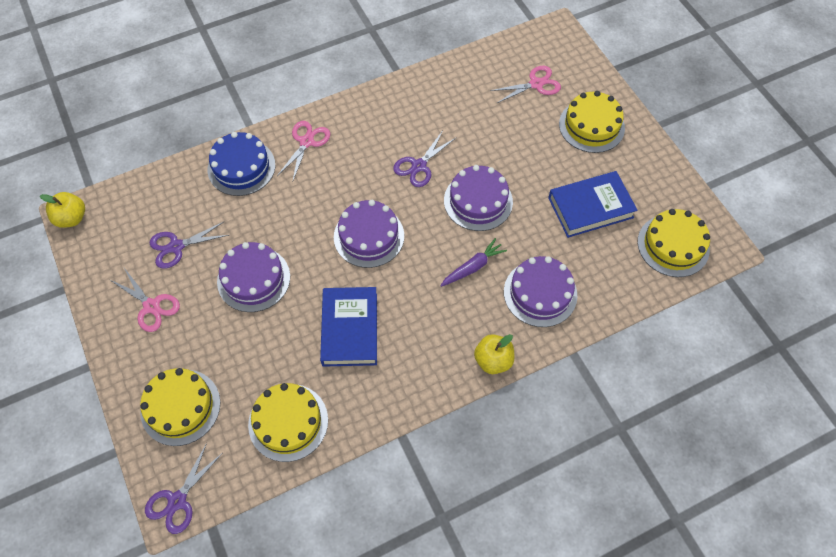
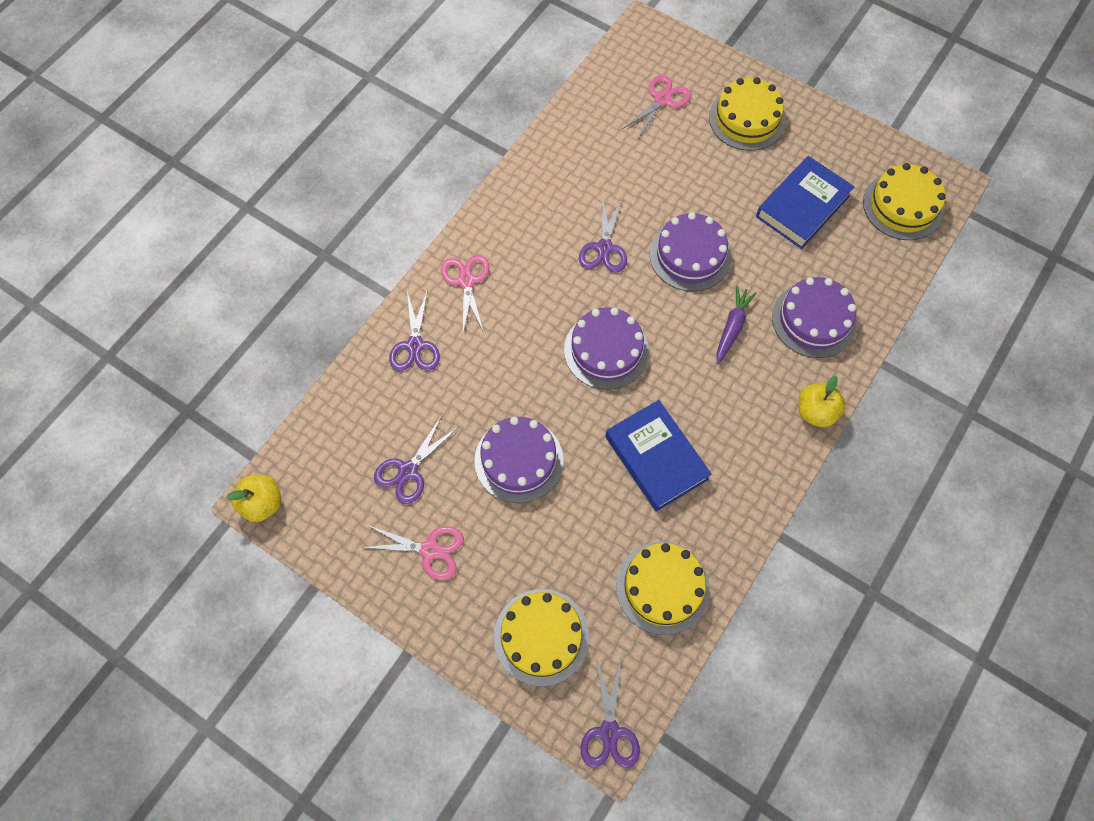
camera: 30 degrees left, 5 degrees up
(241, 167) = (415, 345): blue cake -> purple scissors

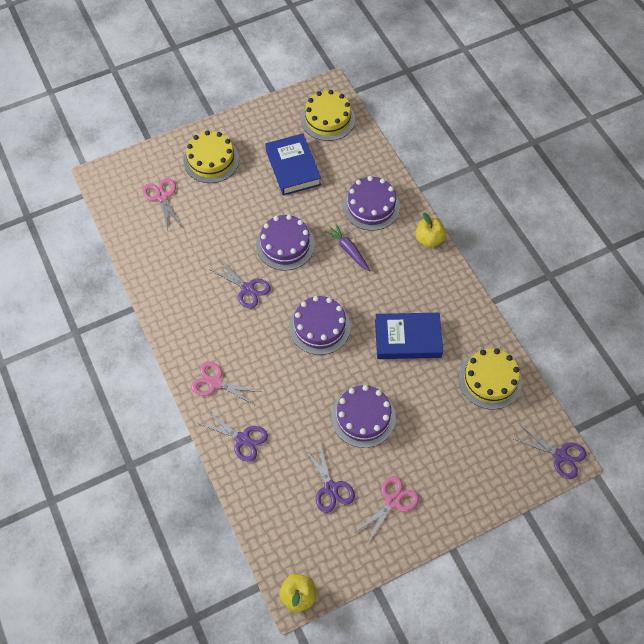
camera: 60 degrees left, 5 degrees down
(541, 637) = (484, 463): yellow cake -> none

